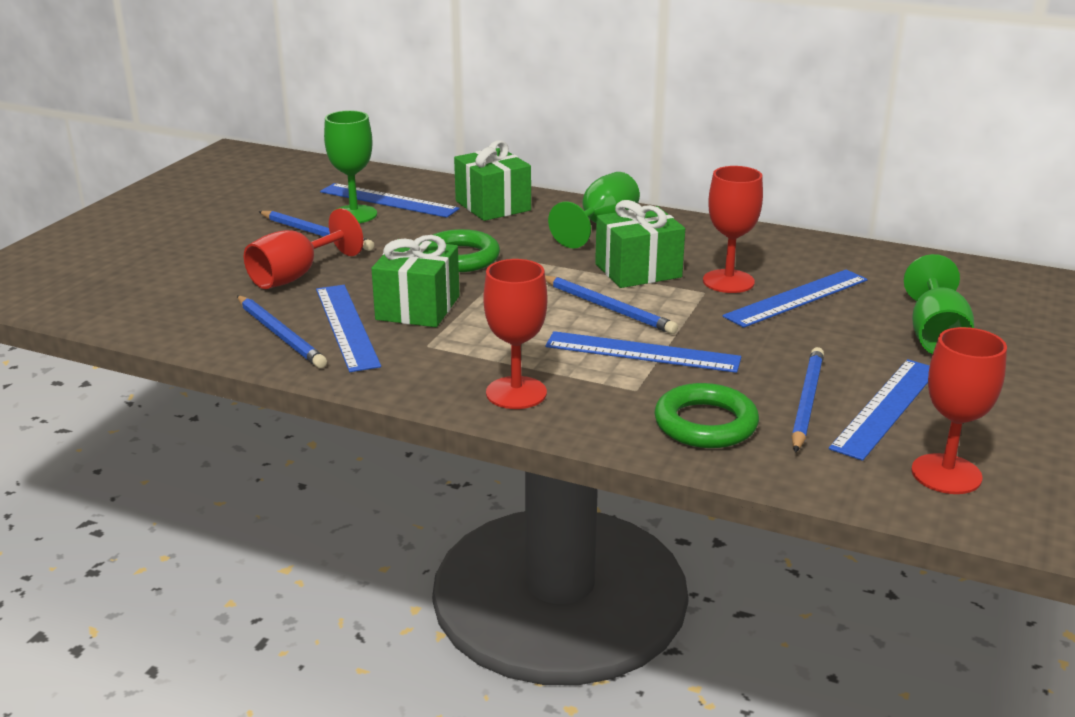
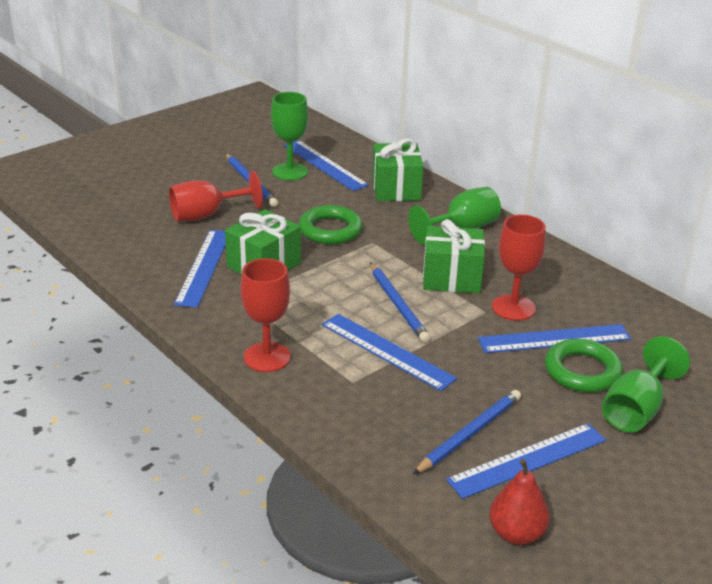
camera: 25 degrees right, 5 degrees up
(280, 334) = (157, 261): blue pencil -> none
(705, 424) = (375, 427): green ring -> green ring (582, 371)
(946, 474) = (516, 534): red goblet -> red pear

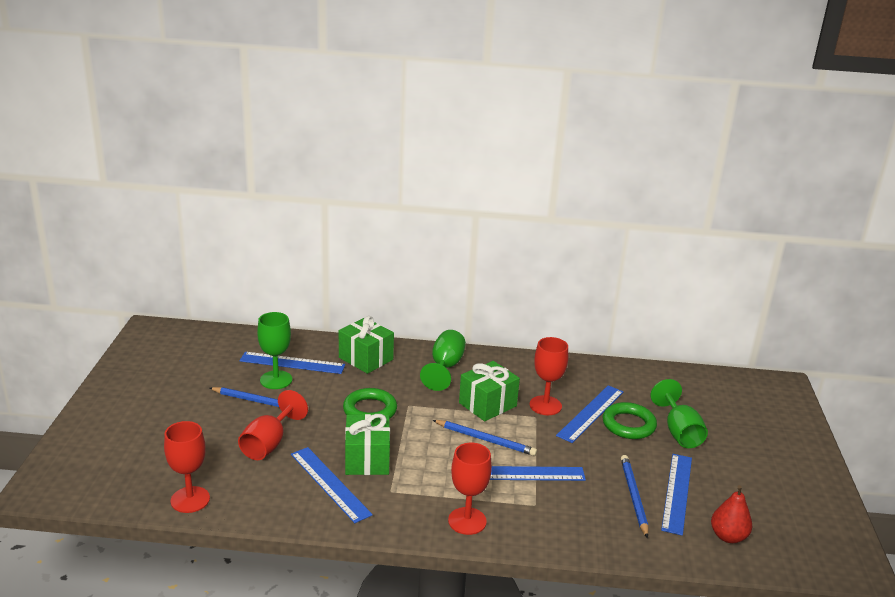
camera: 45 degrees left, 5 degrees down
(89, 224) = (190, 499): none -> red goblet

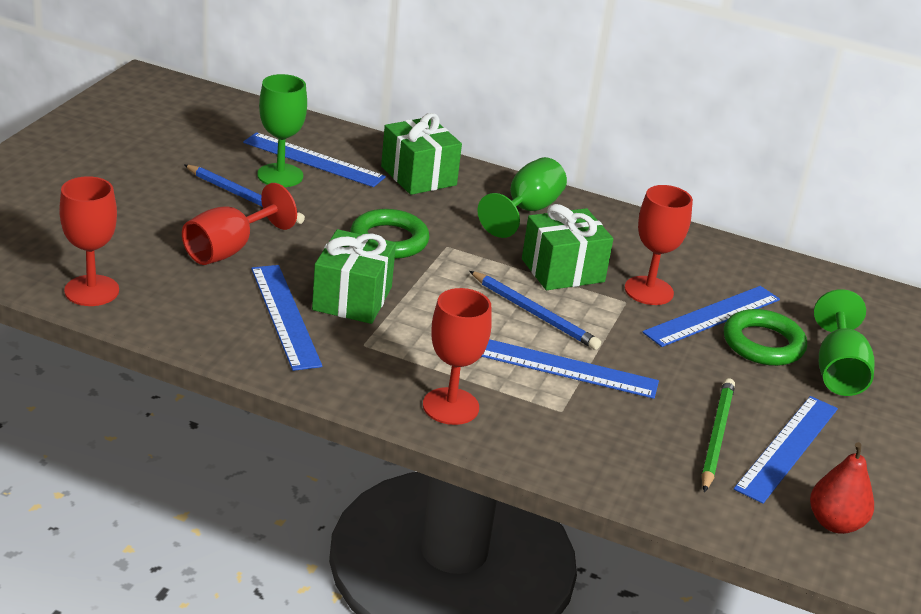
camera: 15 degrees right, 5 degrees up
(633, 496) = (716, 436): blue pencil -> green pencil

